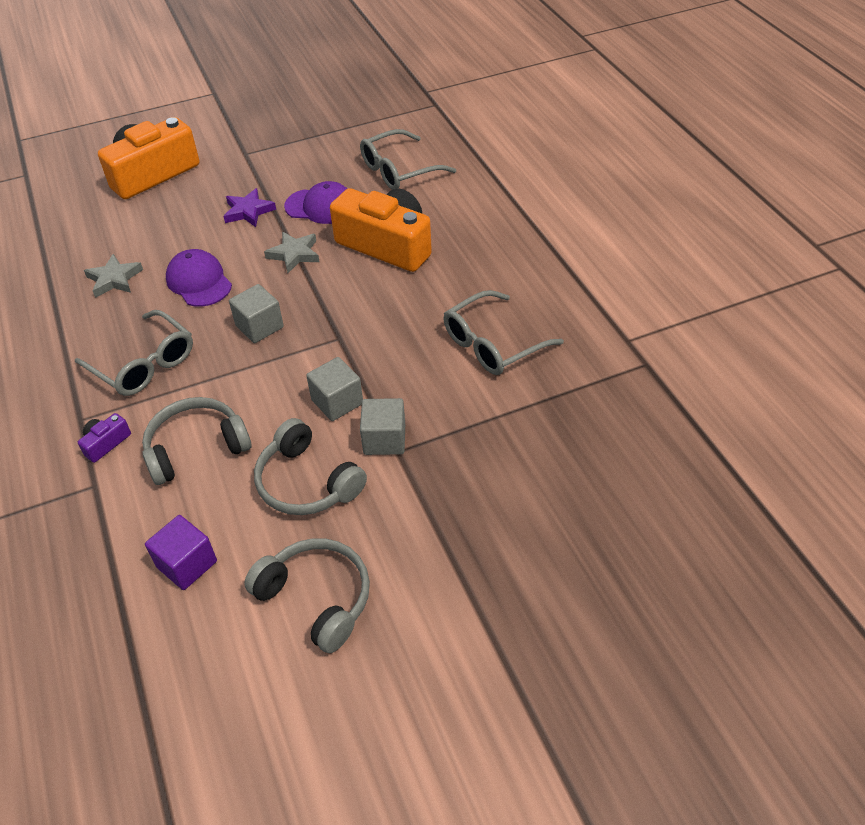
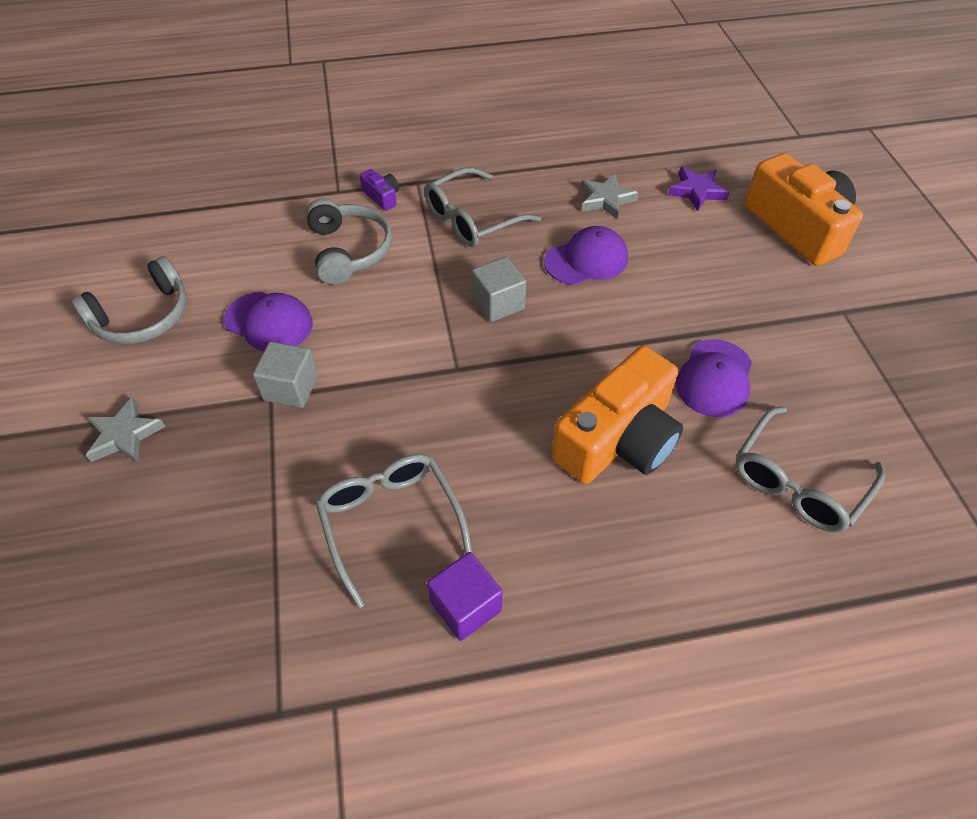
camera: 100 degrees right, 5 degrees up
(187, 564) = (227, 241): purple cube -> purple cube (465, 606)
(248, 211) = (712, 307): purple star -> purple star (696, 191)
(294, 254) = (617, 343): grey star -> grey star (125, 435)
(307, 482) = (269, 322): grey headphones -> purple cap
(337, 402) = (360, 356): grey cube -> none
(399, 170) = (798, 482): grey glasses -> grey glasses turned 120 degrees counterclockwise

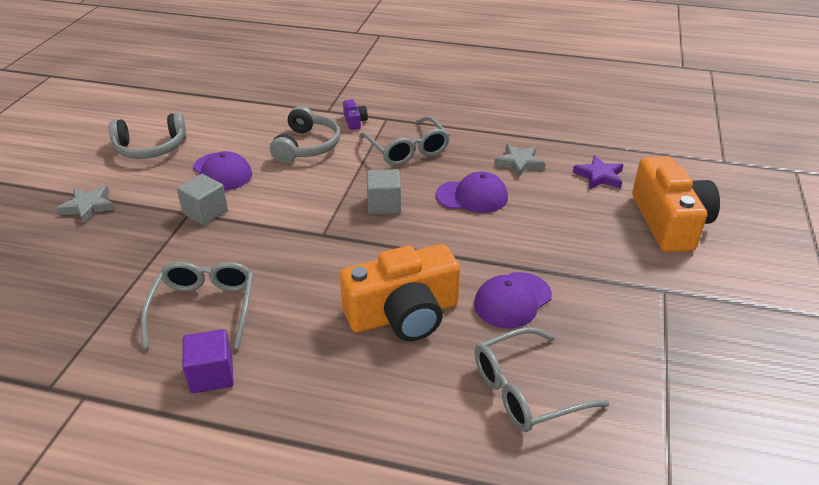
camera: 25 degrees right, 15 degrees down
(472, 219) = (407, 150): grey glasses -> grey glasses turned 105 degrees counterclockwise

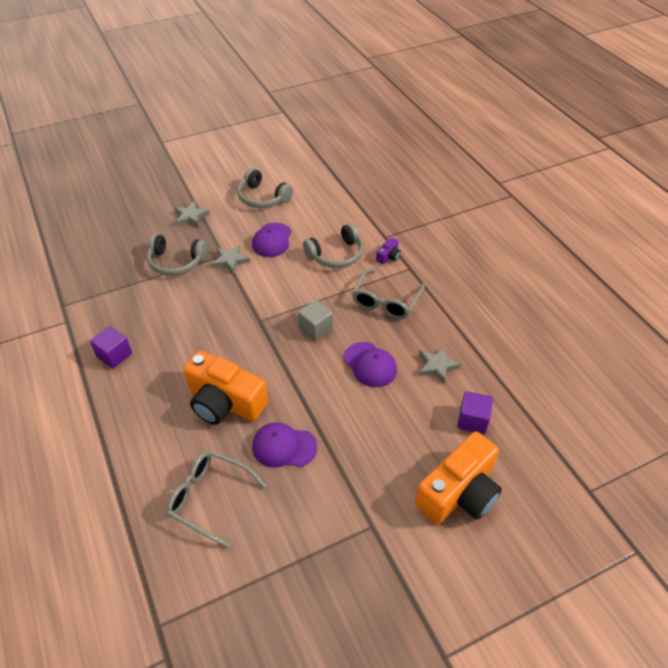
camera: 50 degrees right, 10 degrees up
(140, 251) = (176, 262): none -> grey headphones
(204, 308) = (157, 317): grey glasses -> none
(205, 212) = (230, 261): grey cube -> grey star
(599, 176) = (472, 420): purple star -> purple cube

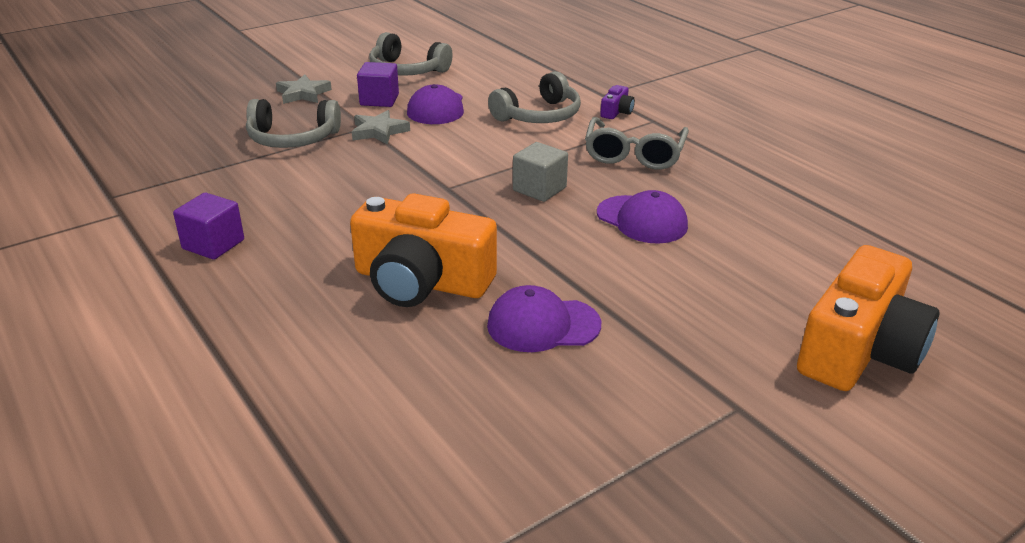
camera: 10 degrees left, 15 degrees down
(209, 498) = (435, 404): grey glasses -> none
(437, 366) = (745, 213): grey star -> none
(472, 420) = (831, 265): purple cube -> purple cube (379, 100)

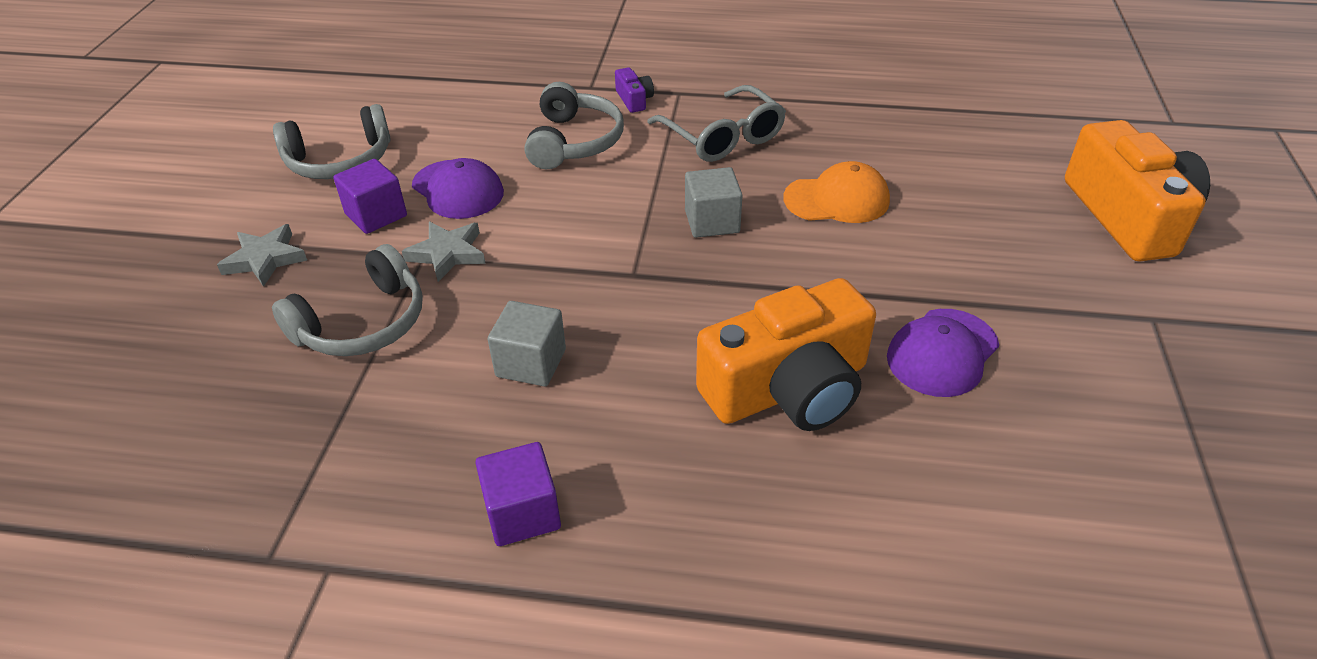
camera: 45 degrees left, 10 degrees up
(327, 194) = (531, 363): none -> grey cube
(642, 220) = (837, 199): purple cap -> orange cap

